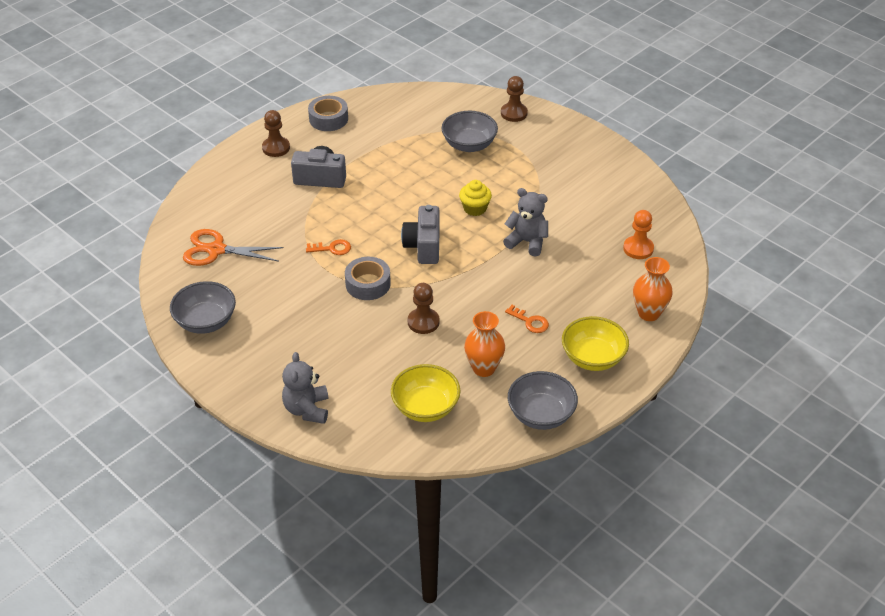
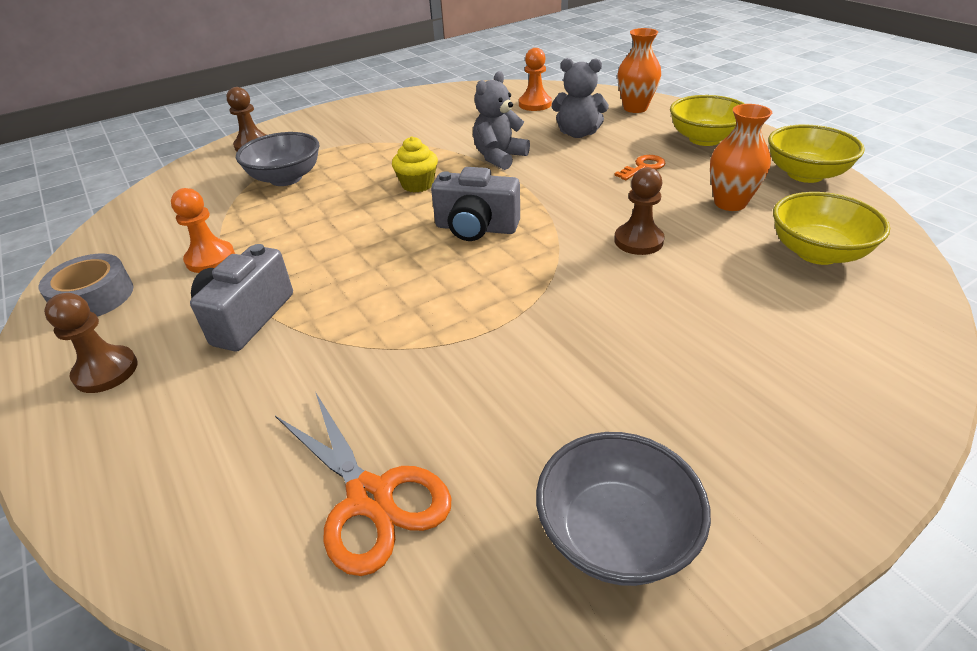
camera: 75 degrees left, 5 degrees down
(216, 250) = (370, 497): orange scissors -> orange scissors turned 60 degrees counterclockwise
(307, 409) = (860, 377): grey teddy bear -> grey teddy bear (578, 133)
(332, 248) = (442, 317): orange key -> none
(368, 284) = (544, 285): grey tape -> none
(369, 146) = (210, 259): none -> orange pawn
(541, 415) = (805, 174): grey bowl -> yellow bowl

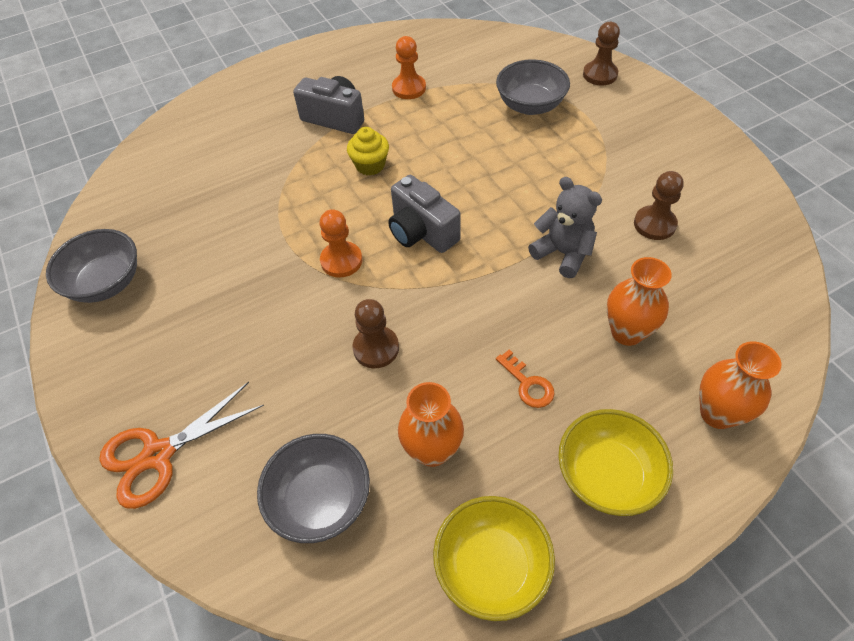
camera: 95 degrees right, 15 degrees up
(94, 297) = (376, 49): grey tape -> none
(106, 371) = (302, 73): brown pawn -> brown pawn (654, 224)
(370, 497) = (171, 187): orange scissors -> orange scissors (158, 455)
(417, 184) = (508, 191): yellow cupcake -> yellow cupcake (370, 165)
(476, 228) = (421, 232): grey camera -> grey camera turned 60 degrees counterclockwise
(535, 104) = (724, 297): orange pawn -> orange pawn (341, 261)
(578, 133) = (627, 332): grey teddy bear -> orange vase
(817, 253) = (321, 500): yellow bowl -> grey bowl

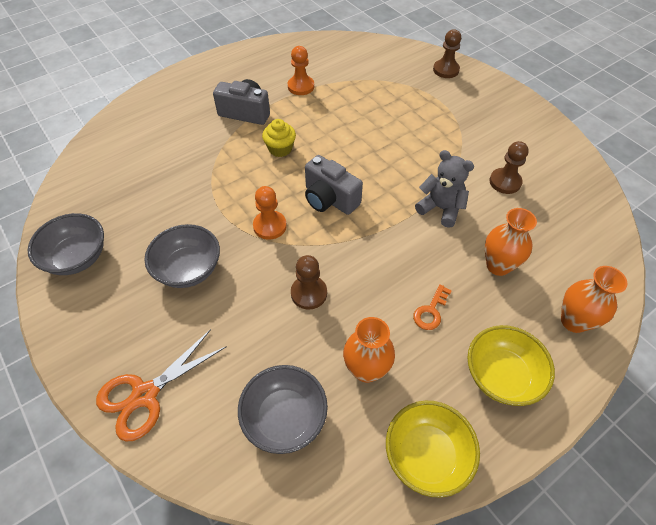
camera: 10 degrees left, 0 degrees up
(528, 384) = (431, 311): orange key -> orange key turned 75 degrees clockwise
(530, 105) = (397, 96): grey bowl -> grey bowl (188, 269)

